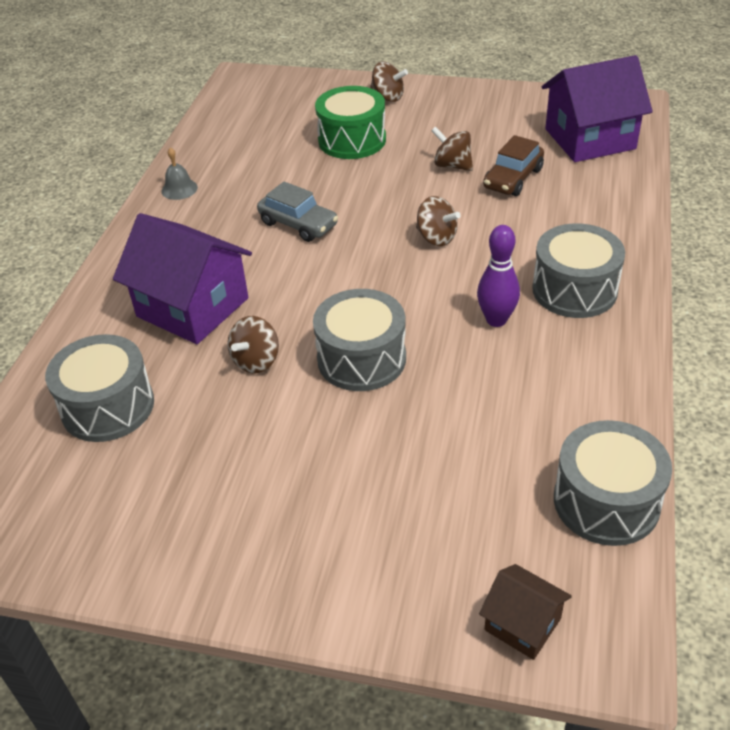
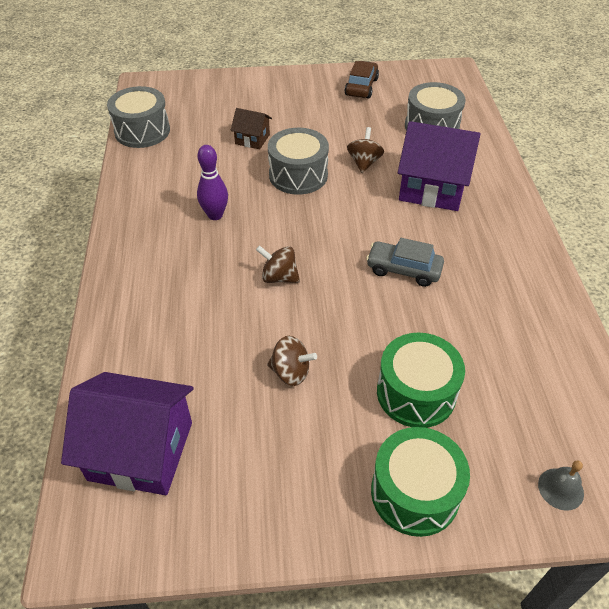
camera: 160 degrees right, 5 degrees up
(179, 189) = (539, 289): grey bell -> grey bell (560, 489)
(388, 97) = (415, 492): brown spinning top -> green drum
(513, 179) = (223, 364): brown car -> brown car (361, 87)
(522, 624) = (181, 86): brown house -> brown house (252, 139)
(574, 290) = (159, 248): grey drum -> none
(589, 139) = (141, 451): purple house -> purple house turned 45 degrees clockwise

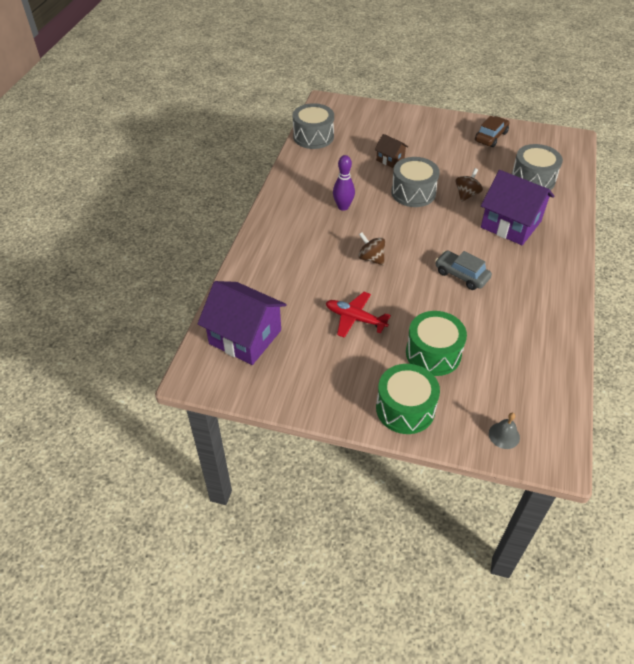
camera: 20 degrees right, 0 degrees up
(291, 372) = (355, 318): brown spinning top -> red plane

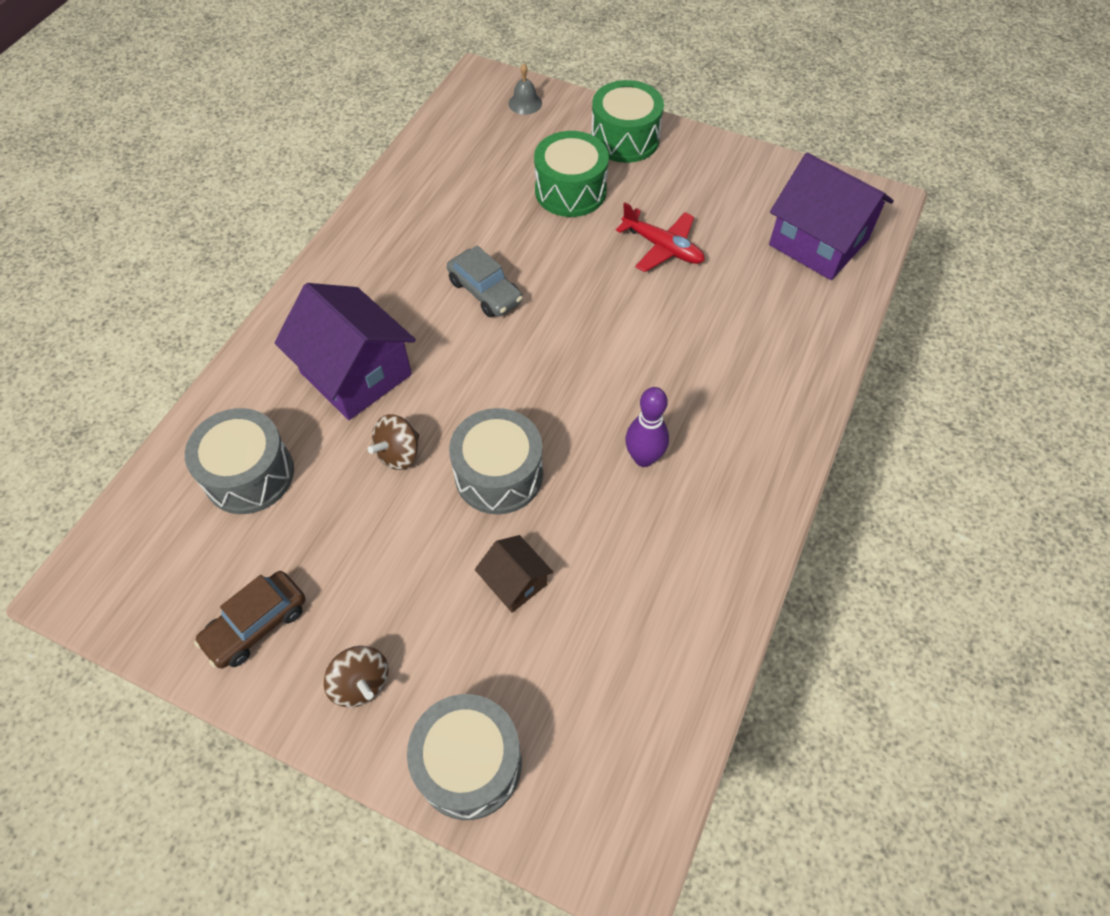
camera: 170 degrees left, 10 degrees up
(313, 136) = (678, 699): grey drum -> grey drum (469, 763)
(371, 258) = (617, 340): brown spinning top -> brown spinning top (361, 683)

